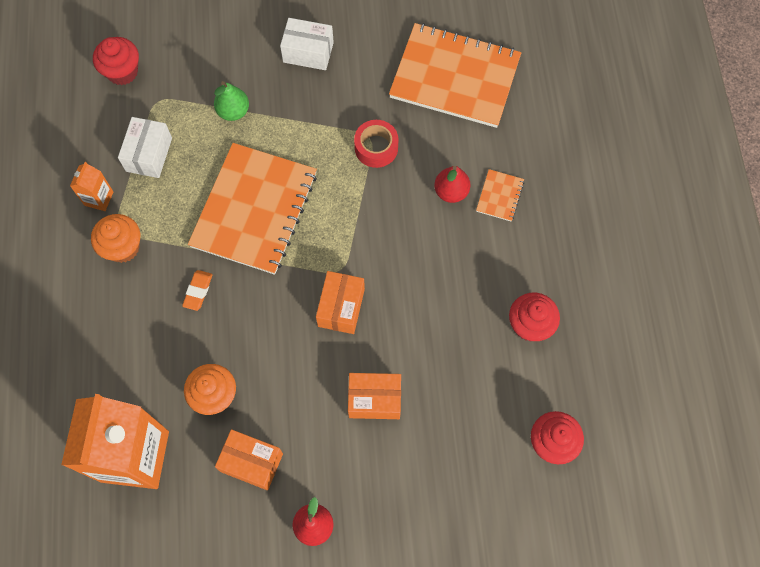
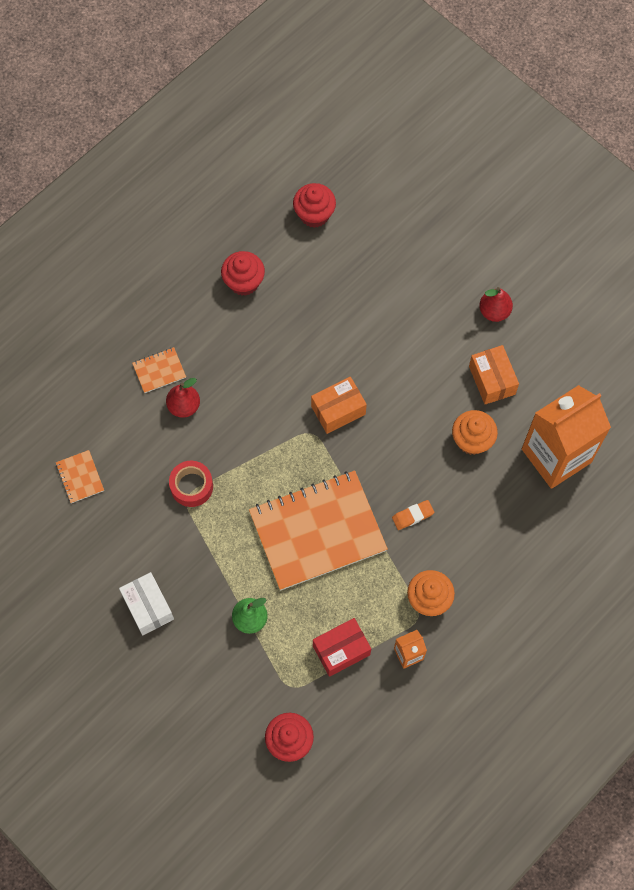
camera: 130 degrees left, 0 degrees up
(149, 154) = (341, 650): white box -> red box
(374, 399) = (382, 338): orange box -> none
(455, 77) = (80, 477): orange notebook -> orange notebook, size x0.41

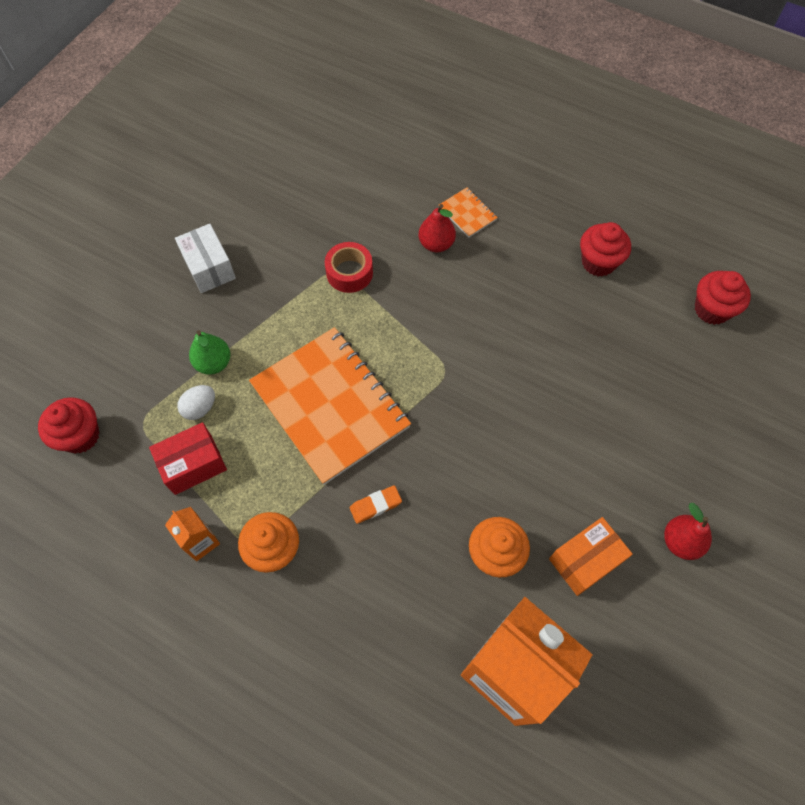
camera: 75 degrees right, 5 degrees down
(80, 477) = (333, 178): orange notebook -> none
(148, 607) = (209, 268): white box -> white box turned 75 degrees counterclockwise
(291, 637) = (200, 408): none -> white egg
(338, 410) = (482, 392): orange box -> none
(341, 650) = (193, 465): red box -> red box turned 75 degrees counterclockwise
(412, 516) = (375, 505): orange eraser -> orange eraser turned 75 degrees counterclockwise

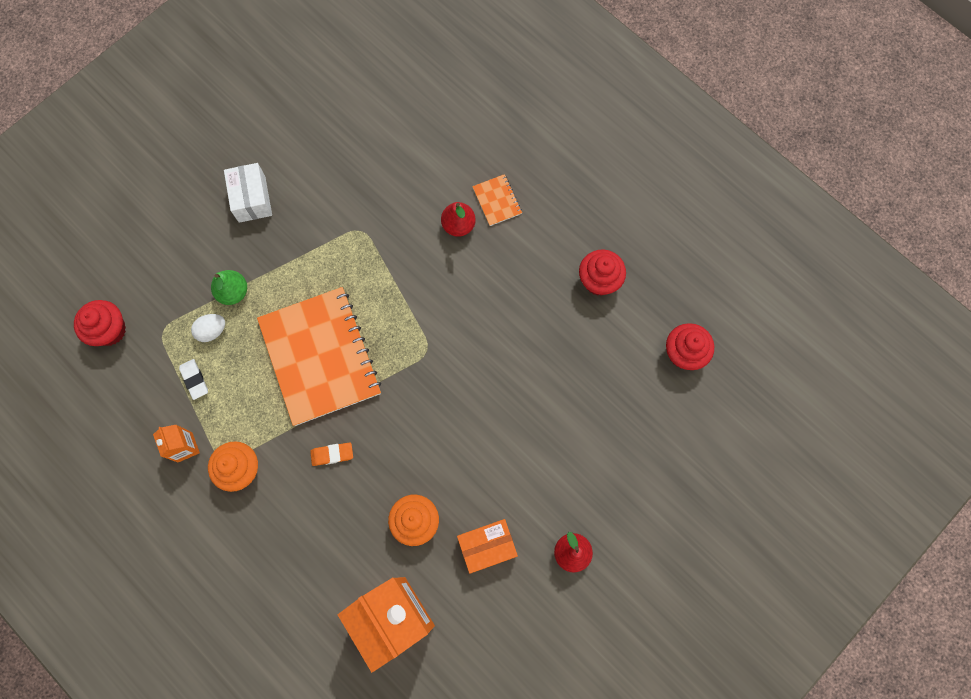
camera: 15 degrees right, 10 degrees up
(193, 465) = (194, 380): red box -> white eraser
(349, 273) = (372, 235): red tape -> none

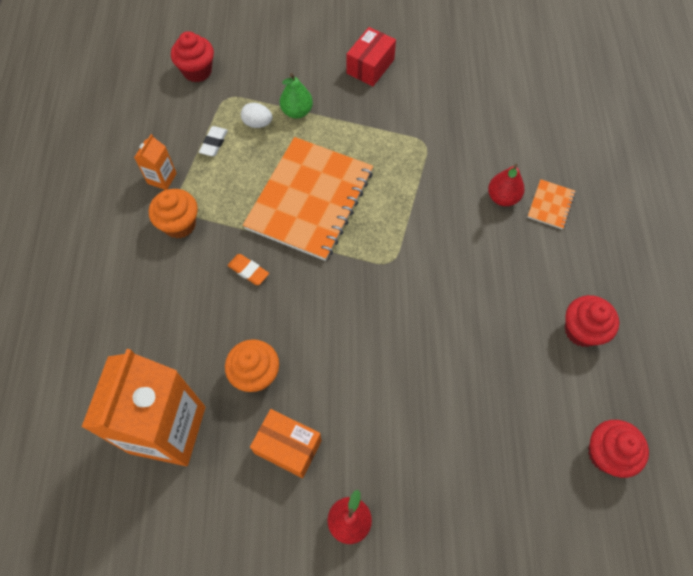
camera: 45 degrees right, 10 degrees down
(252, 199) = (370, 66): white box -> red box

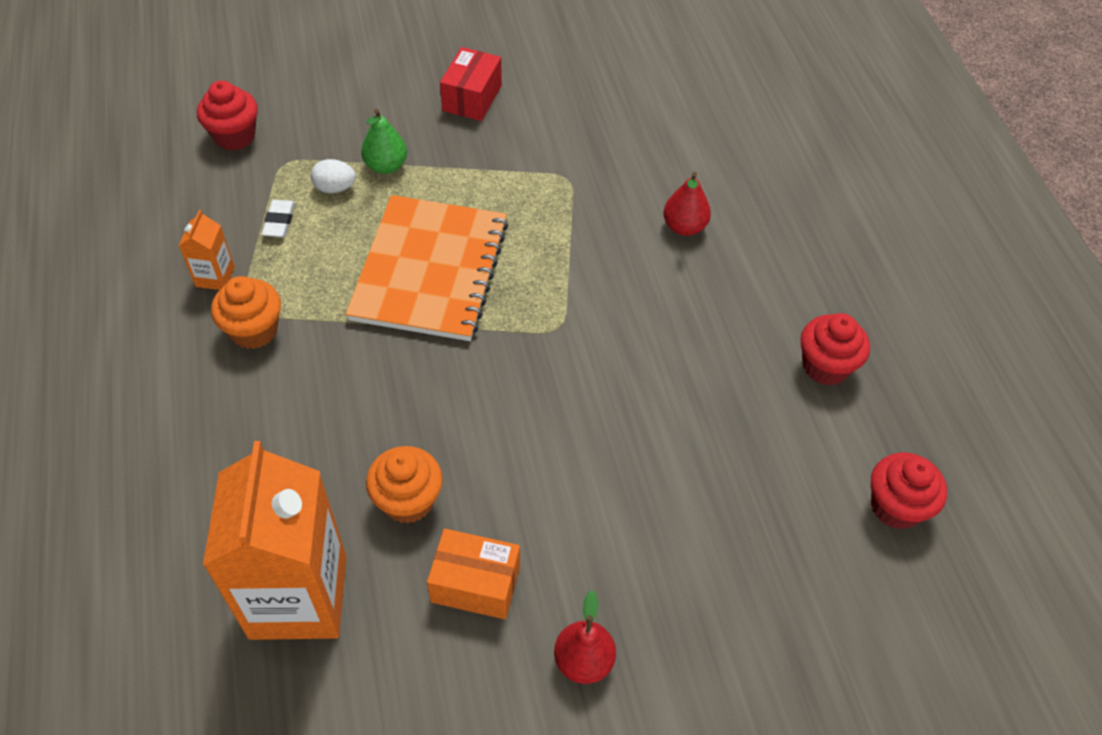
camera: 15 degrees left, 10 degrees down
(248, 271) = (366, 372): orange eraser -> none
(550, 205) = (747, 226): orange notebook -> none

